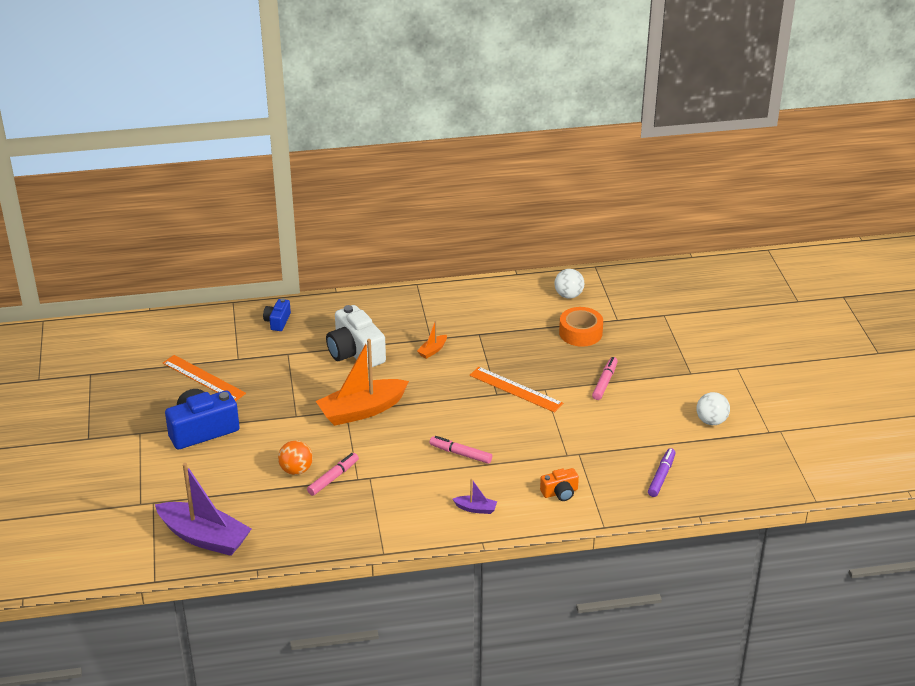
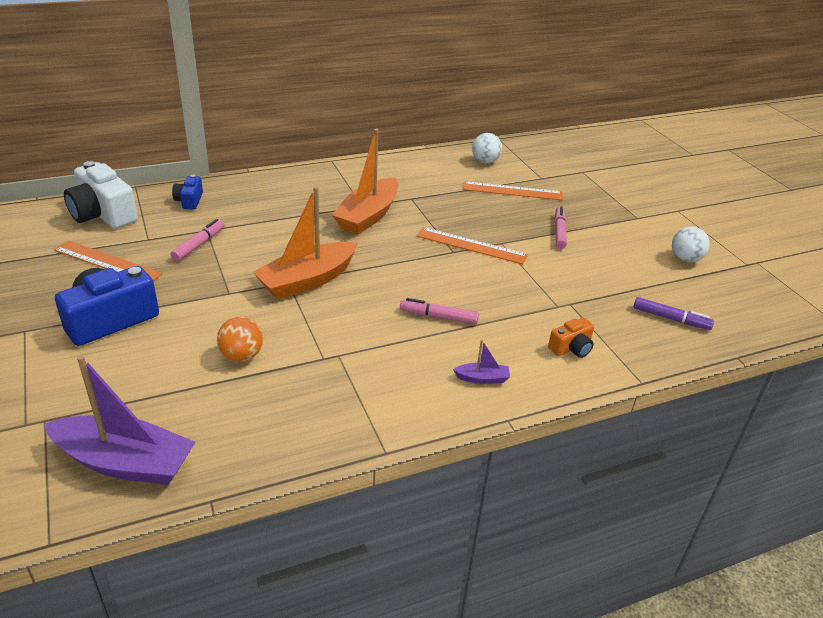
camera: 15 degrees left, 0 degrees up
(333, 478) = (292, 360): pink marker -> pink marker (199, 245)
(355, 352) = (284, 223): white camera -> white camera (103, 214)
(432, 350) = (368, 216): orange boat -> orange boat, size x2.32
(580, 333) = (512, 191): orange tape -> orange ruler
(661, 476) = (671, 319): purple marker -> purple marker turned 105 degrees clockwise

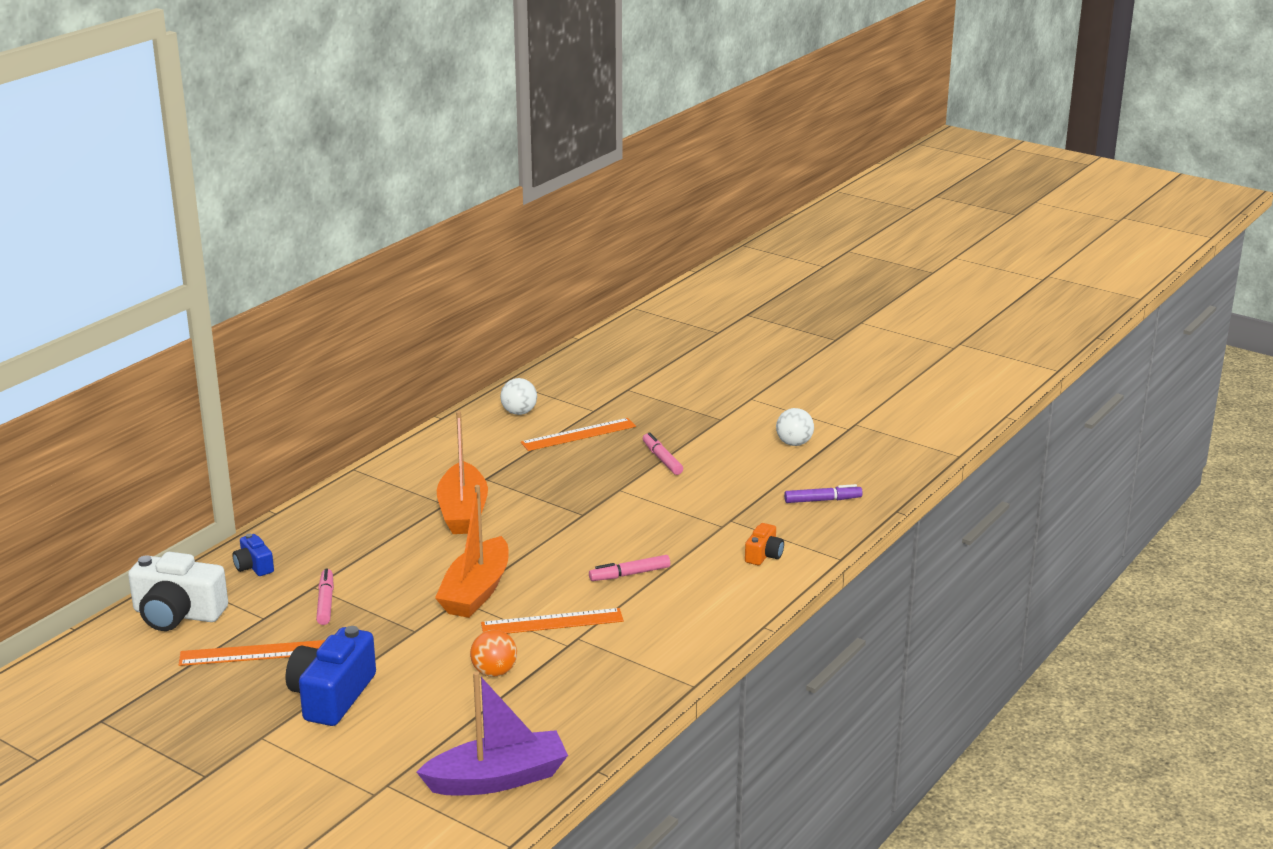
camera: 30 degrees left, 10 degrees down
(471, 245) = (594, 502): orange ruler -> orange ruler (552, 622)
(482, 378) = (715, 606): purple boat -> none

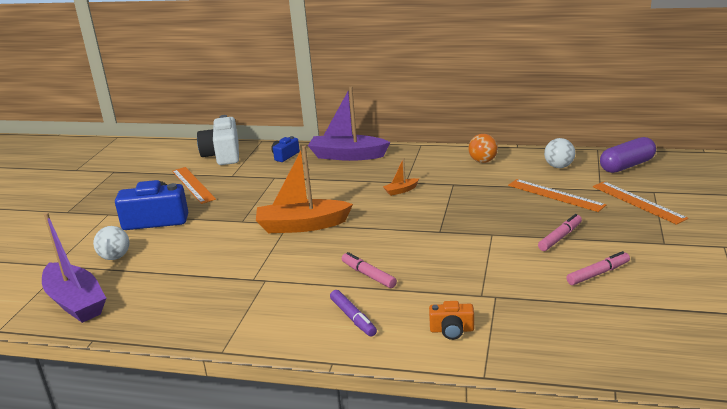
camera: 70 degrees right, 0 degrees up
(318, 523) = (347, 156): none -> purple boat
(325, 602) = (258, 186): pink marker -> pink marker (598, 274)
(463, 512) = (401, 190): orange boat -> orange boat, size x0.43
(494, 672) = (205, 262): orange ball -> orange ball (483, 161)
(552, 622) = (280, 264): orange ruler -> orange ruler (638, 202)
(561, 381) = (627, 166): none -> purple capsule
(794, 443) = (672, 291): white ball -> white ball (115, 257)
(822, 500) = (584, 336): purple marker -> purple marker (353, 318)

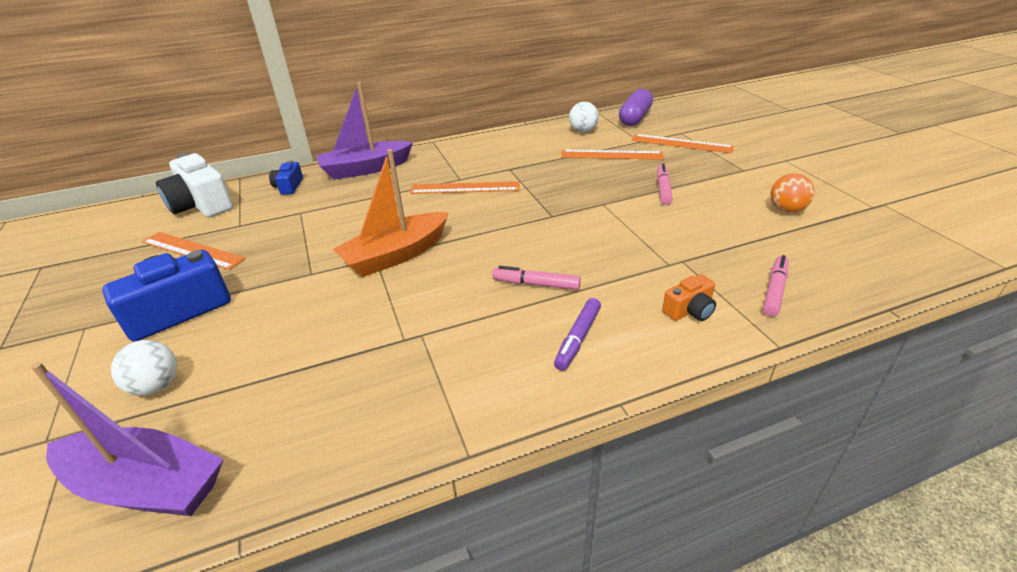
camera: 35 degrees left, 10 degrees up
(353, 318) = (577, 339): purple marker -> purple marker turned 90 degrees clockwise
(401, 190) = (465, 188): orange boat -> orange ruler
(483, 161) = (511, 142): orange ball -> orange ball (786, 210)
(598, 274) = (733, 210): pink marker -> pink marker (774, 290)

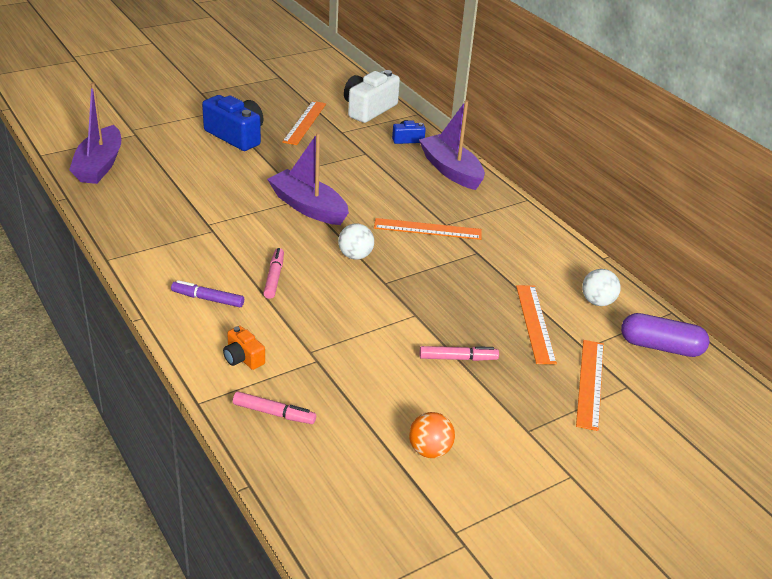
camera: 75 degrees right, 0 degrees up
(156, 386) = (168, 148): white ball -> white ball (355, 256)
(396, 255) = (308, 207): orange boat -> purple boat
(465, 188) = (427, 229): orange ruler -> orange ruler turned 75 degrees counterclockwise

